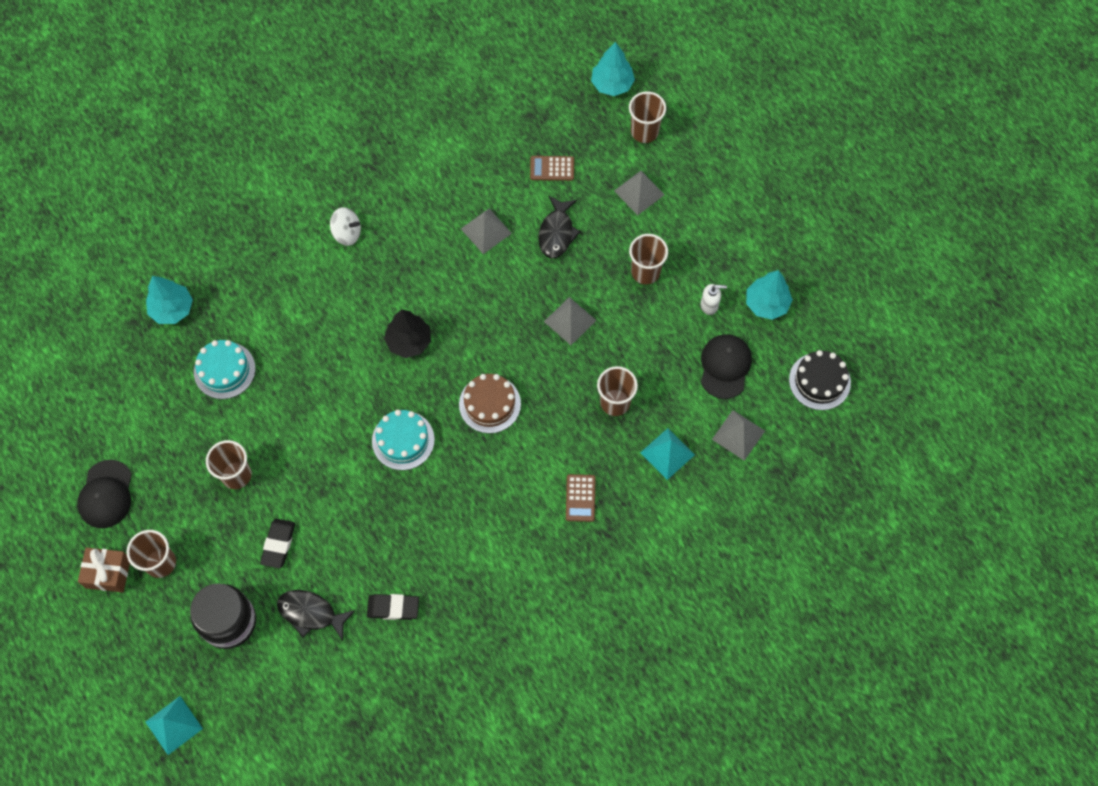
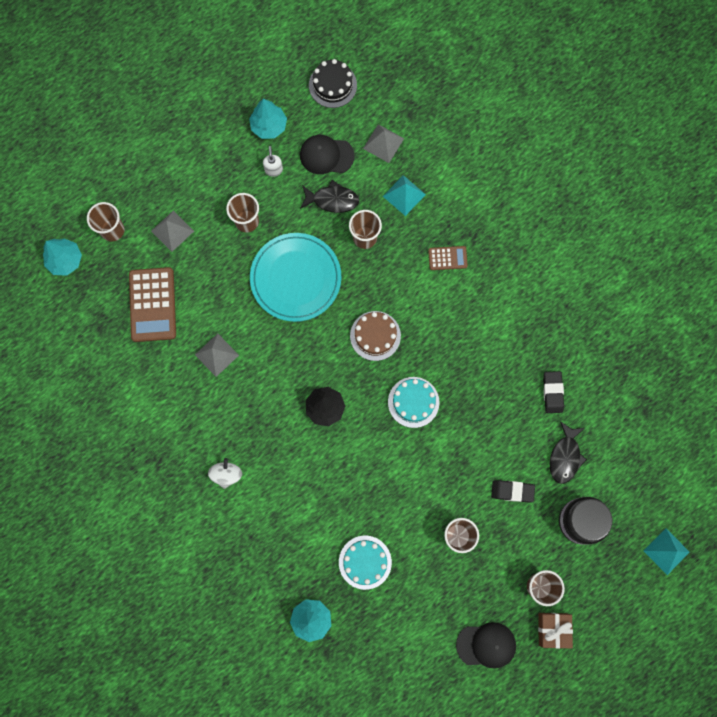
camera: 95 degrees left, 10 degrees up
(552, 168) = (153, 305): brown calculator -> brown calculator, size x1.92
(557, 232) = (215, 295): black fish -> black fish (332, 200)
(570, 320) = (295, 278): grey pyramid -> turquoise plate

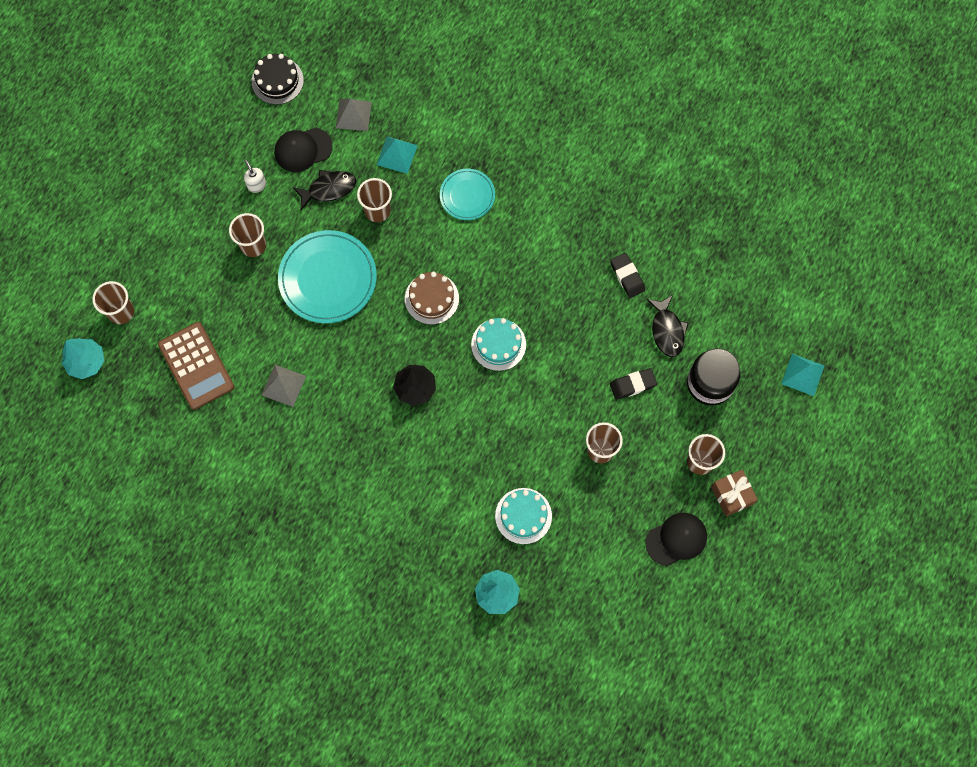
camera: 25 degrees left, 5 degrees down
(172, 231) = (182, 286): grey pyramid -> none
(226, 474) = (348, 495): white spinning top -> none
(269, 126) = (232, 146): turquoise tree -> none
(447, 258) = (467, 195): brown calculator -> turquoise plate

